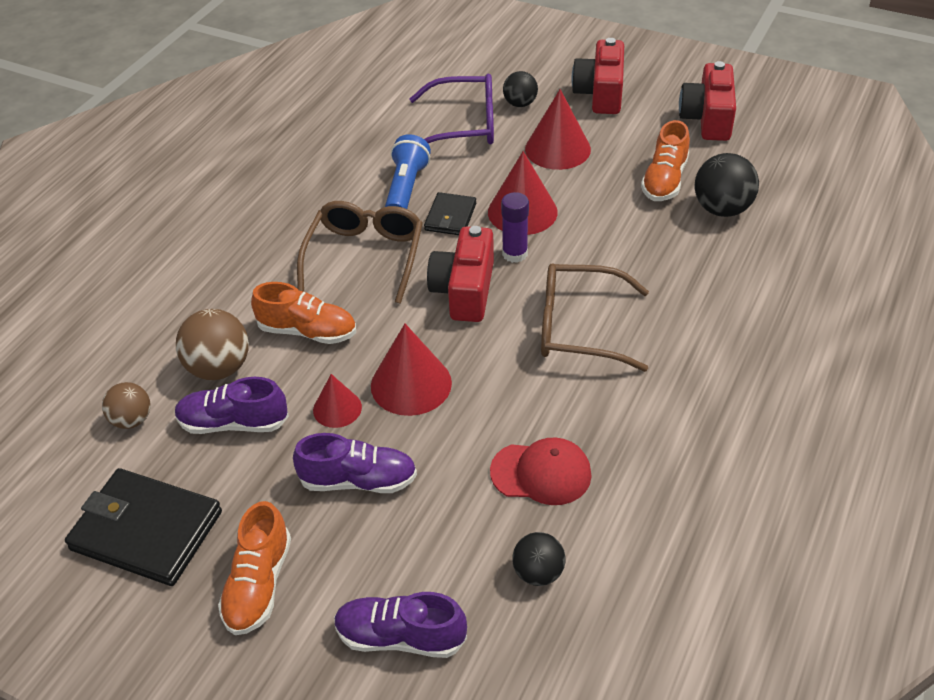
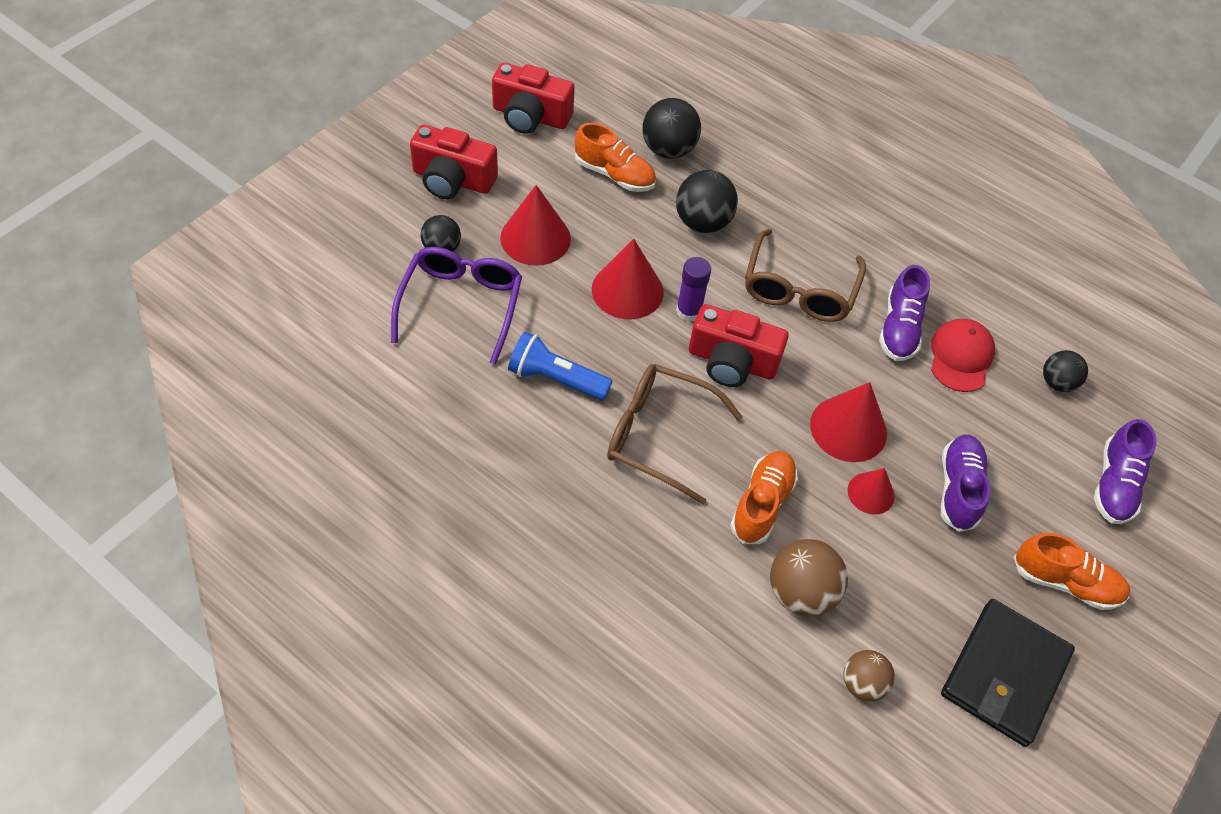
camera: 85 degrees left, 10 degrees up
(233, 423) = (878, 585): purple shoe -> purple shoe (899, 328)
(450, 217) = (617, 350): black wallet -> none
(635, 246) = (702, 222): none -> black ball

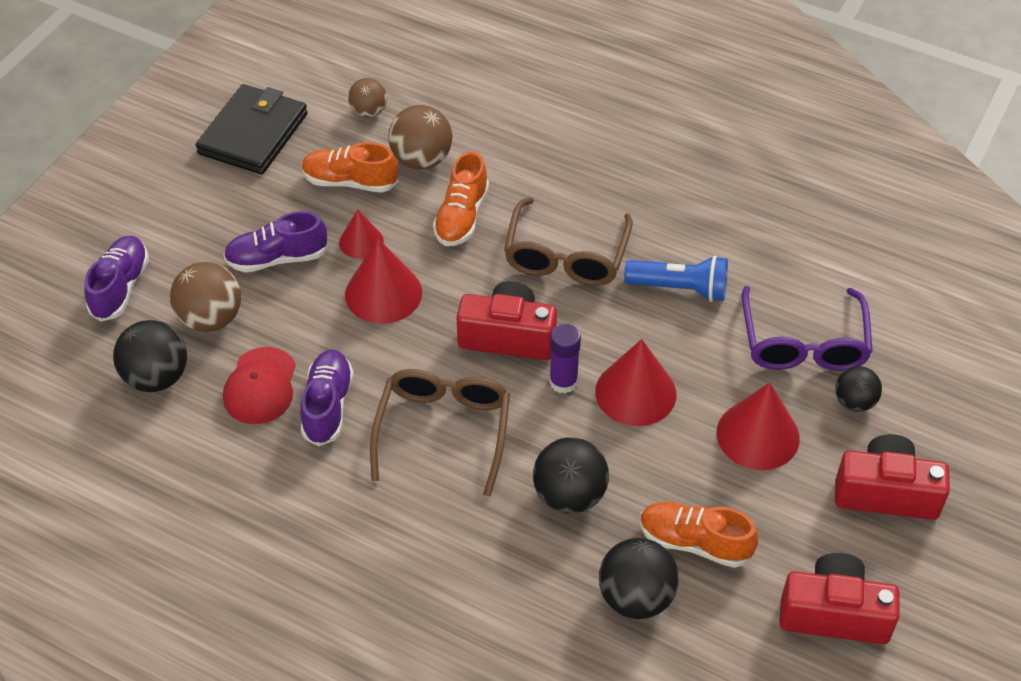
camera: 175 degrees right, 5 degrees down
(659, 436) = (566, 256): brown glasses -> brown glasses turned 90 degrees clockwise
(958, 489) = (277, 258): purple shoe -> purple shoe turned 75 degrees clockwise
(1016, 433) = (211, 318): none -> brown ball
(1057, 382) = (156, 377): black ball -> black ball, size x1.59
(1065, 582) = (188, 202): orange shoe -> orange shoe (350, 182)

